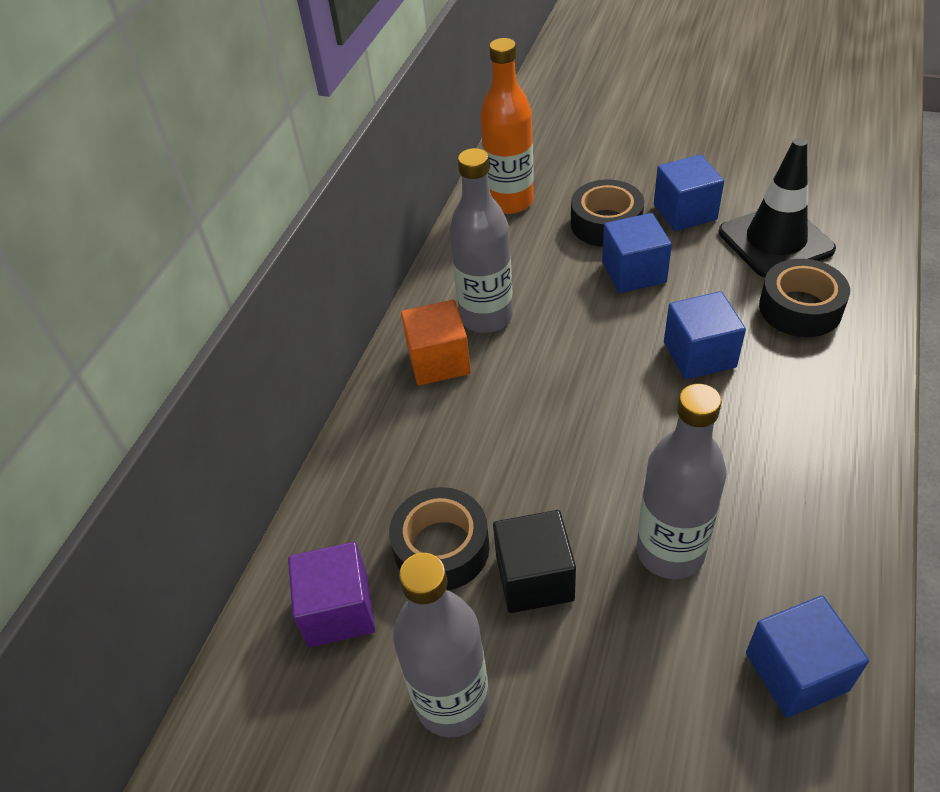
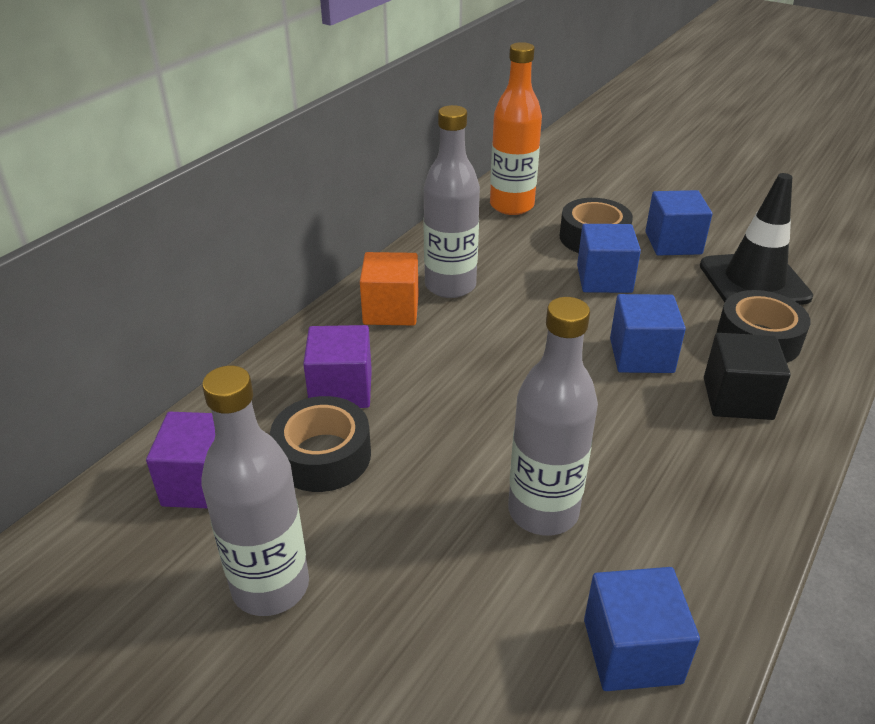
camera: 10 degrees right, 10 degrees down
(427, 468) = (341, 389): none -> purple cube
(534, 578) = (399, 501): black cube -> black cube (737, 398)

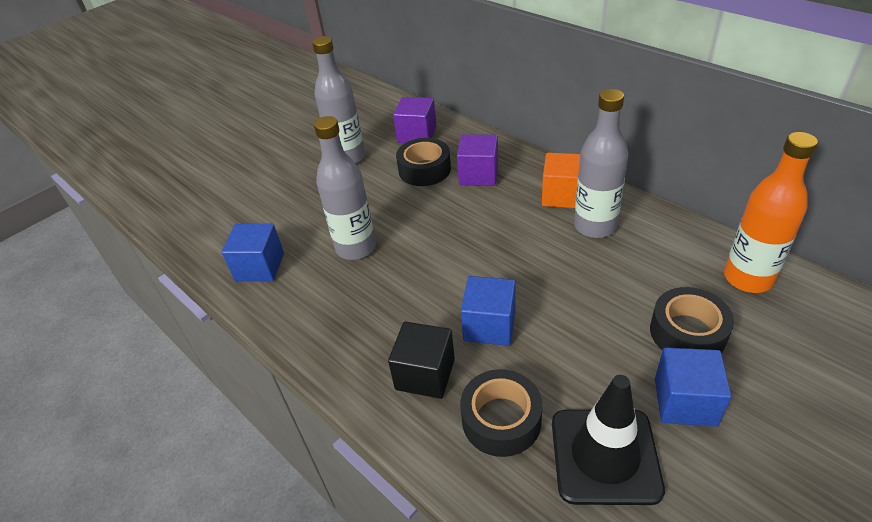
camera: 105 degrees right, 5 degrees up
(604, 279) = (607, 325): blue cube -> none

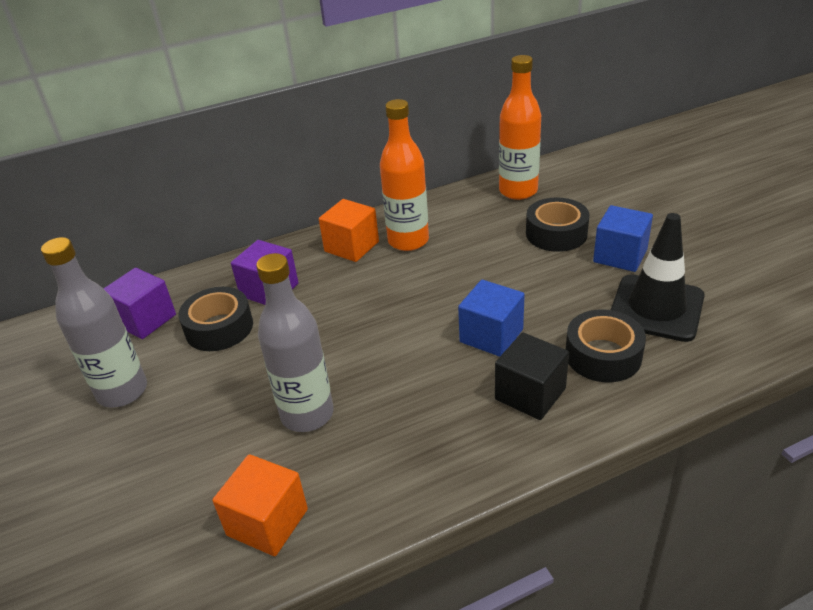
camera: 70 degrees left, 5 degrees down
(260, 267) = (267, 522): blue cube -> orange cube
(595, 226) = (408, 241): grey bottle -> orange bottle

